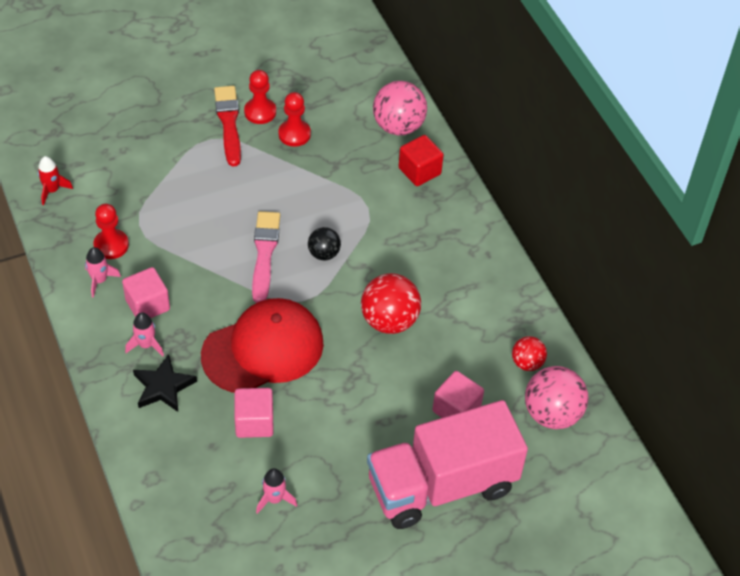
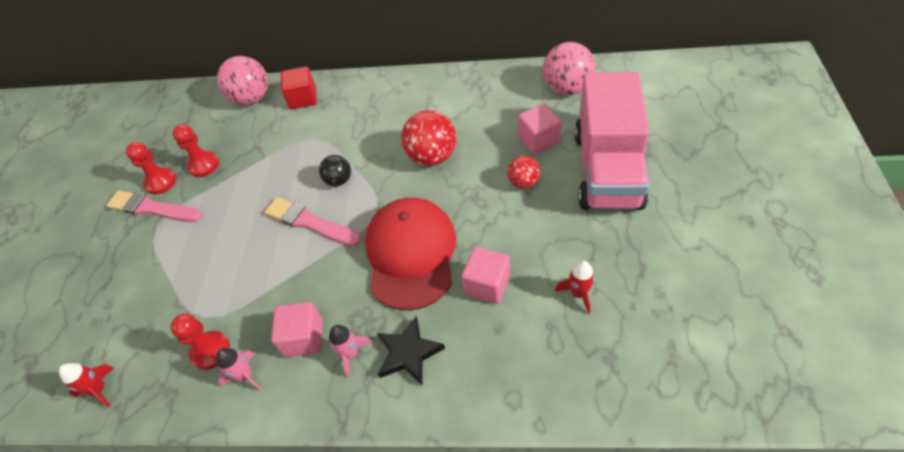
camera: 55 degrees left, 0 degrees up
(228, 123) = (152, 208): red brush -> pink brush
(274, 499) = (578, 293): pink rocket -> red rocket
(527, 363) = (515, 89): red ball -> red ball (523, 182)

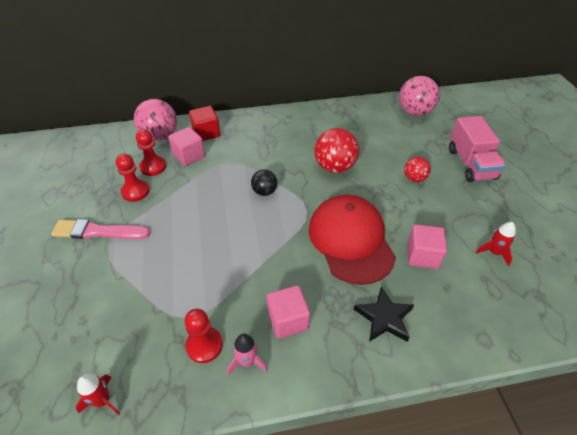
camera: 20 degrees left, 5 degrees down
(161, 182) = (98, 209): red pawn -> red pawn (153, 167)
(310, 223) = (253, 227): pink brush -> none
(350, 354) = (335, 327): pink rocket -> none
(538, 140) = (411, 148): pink cube -> pink cube (189, 156)
(607, 170) = (471, 164): pink truck -> pink truck, size x0.65

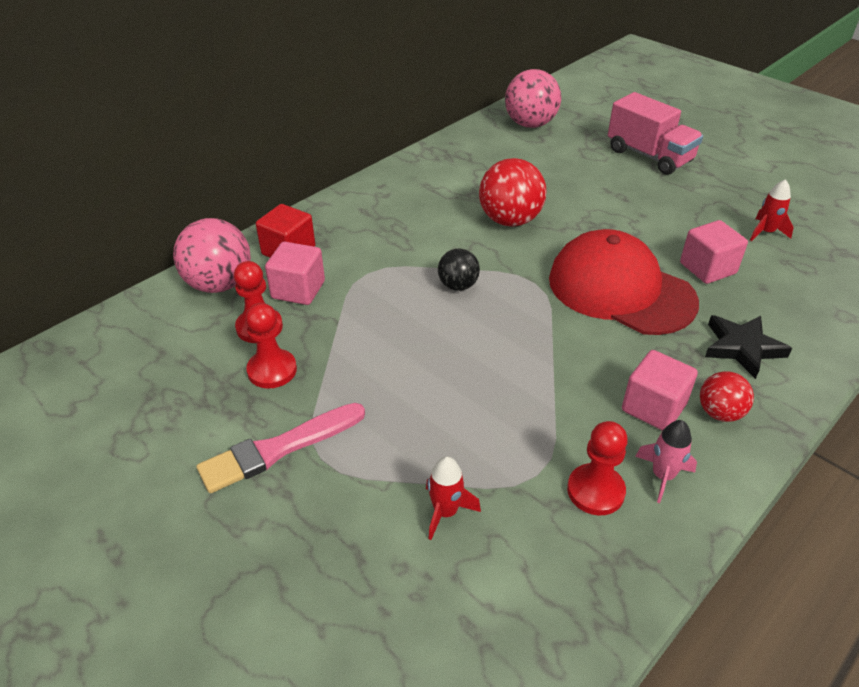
camera: 35 degrees left, 5 degrees down
(103, 401) = (550, 633): red rocket -> red rocket (445, 512)
(414, 178) = (611, 195): red ball -> red ball (719, 413)

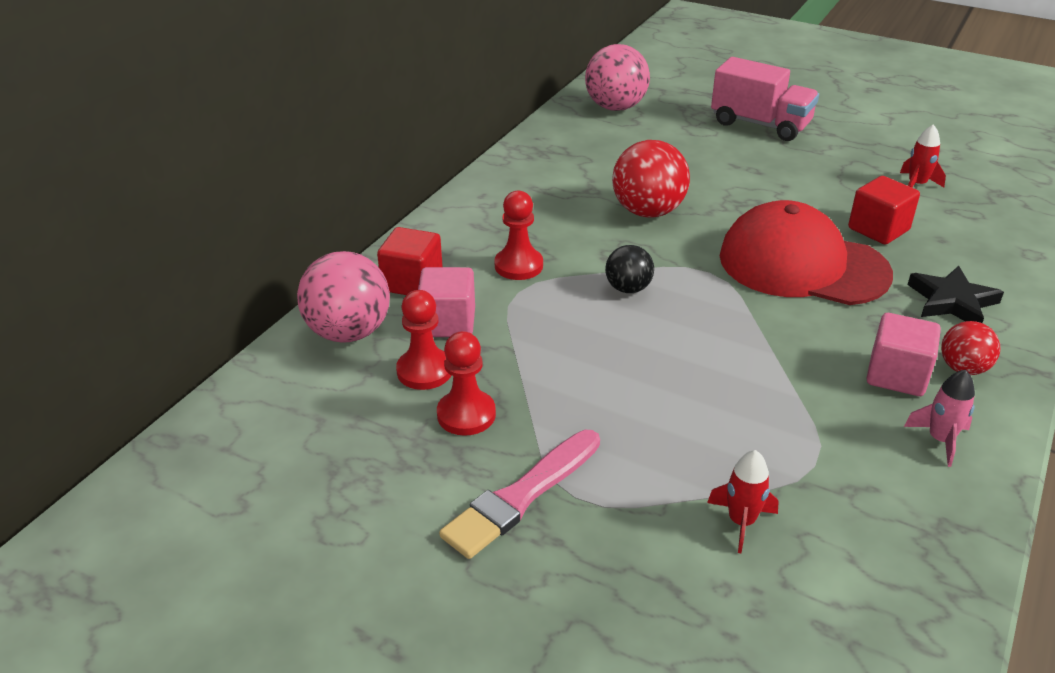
camera: 15 degrees left, 5 degrees down
(595, 491) = (882, 468): red pawn -> red pawn (518, 266)
(707, 268) = (878, 229): pink cube -> red cube

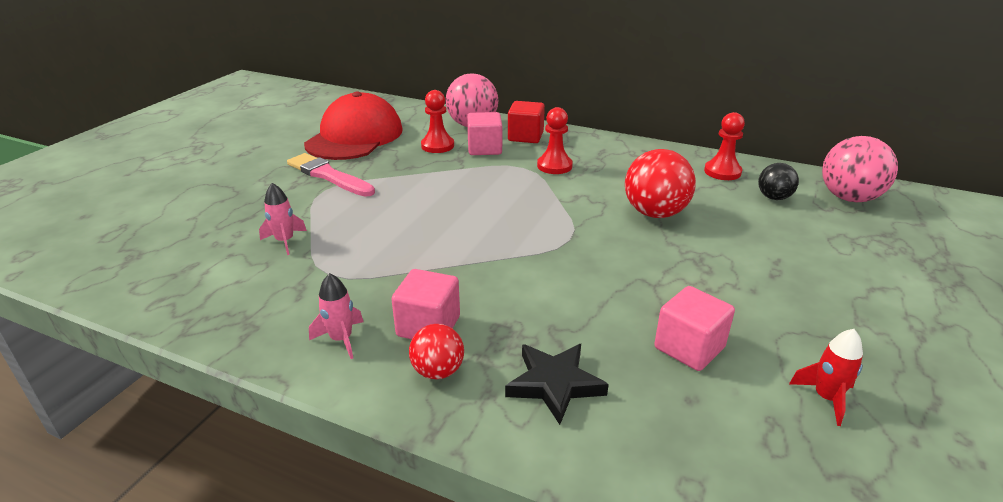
camera: 85 degrees right, 5 degrees down
(466, 414) = (398, 158): red pawn -> red pawn (722, 172)
(628, 288) = (535, 205): black ball -> black ball (773, 197)
(741, 522) = (285, 241): red rocket -> pink rocket
(760, 124) = (894, 282): pink truck -> none
(802, 265) = (596, 289): red cap -> red cap (355, 137)
(878, 229) = (689, 348): red cube -> pink cube

